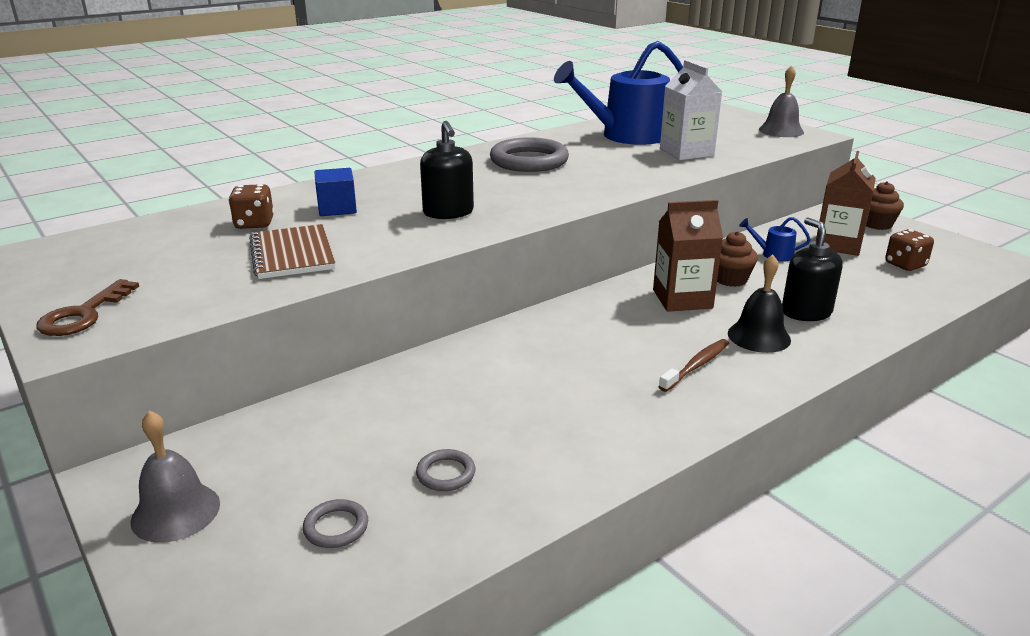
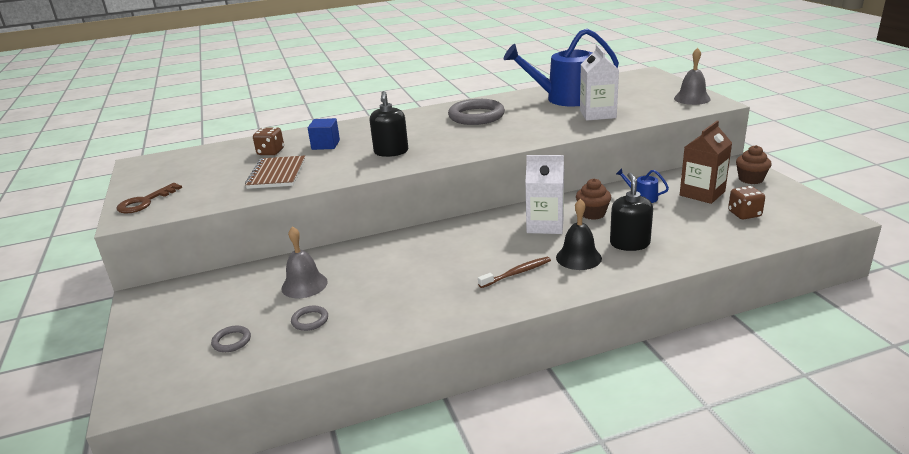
camera: 20 degrees right, 0 degrees up
(175, 512) = (158, 320): grey bell -> grey bell (304, 285)
(682, 299) = (545, 225): brown carton -> white carton

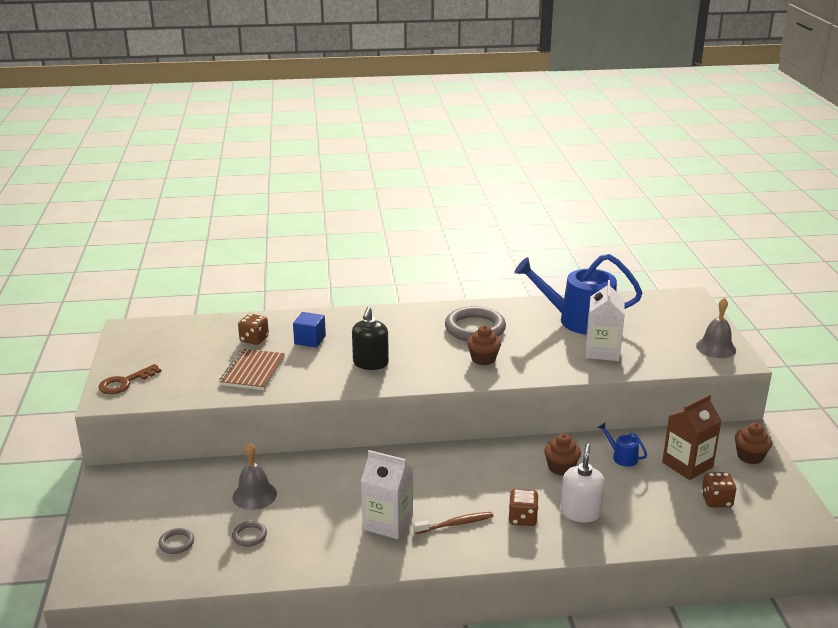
camera: 10 degrees right, 0 degrees up
(495, 134) = (483, 359): none -> brown cupcake
(545, 225) = (507, 472): white carton -> white carton (388, 522)
(578, 257) = (522, 518): black bell -> brown dice
(629, 243) = (580, 512): black soap dispenser -> white soap dispenser

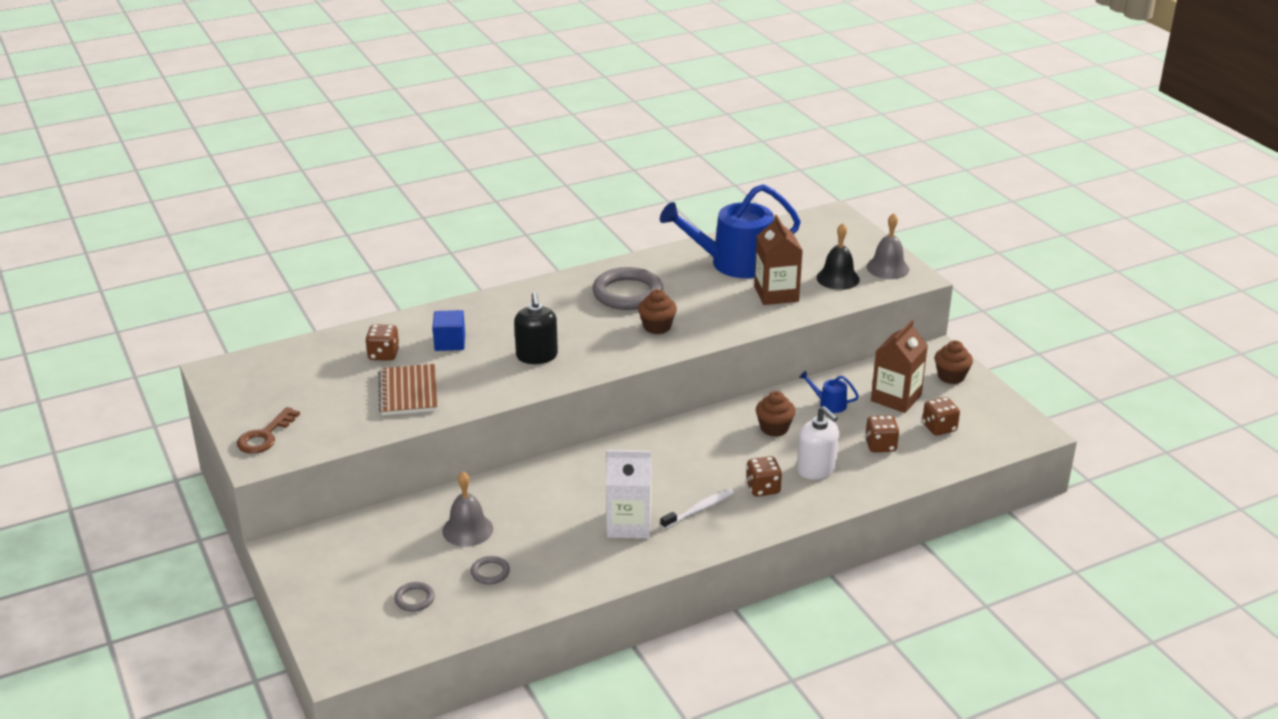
camera: 20 degrees left, 5 degrees up
(455, 524) = (699, 509): brown toothbrush -> white toothbrush
(580, 512) = (816, 469): white soap dispenser -> white soap dispenser turned 150 degrees clockwise
(602, 351) = (776, 294): white carton -> brown carton
(651, 504) = (880, 445): none -> brown dice
(665, 348) = (838, 278): none -> black bell

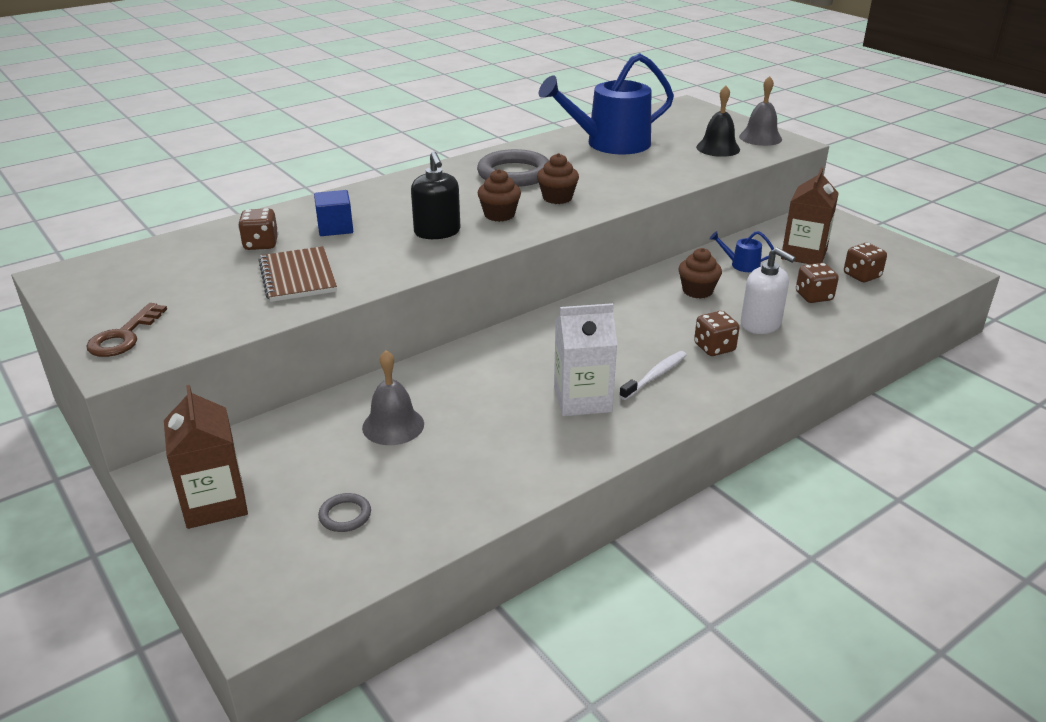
camera: 10 degrees left, 0 degrees up
(490, 572) = (434, 471): grey ring -> none
(776, 294) = (665, 163): brown carton -> brown carton (215, 503)
(951, 376) = (845, 232): brown cupcake -> brown cupcake (499, 215)

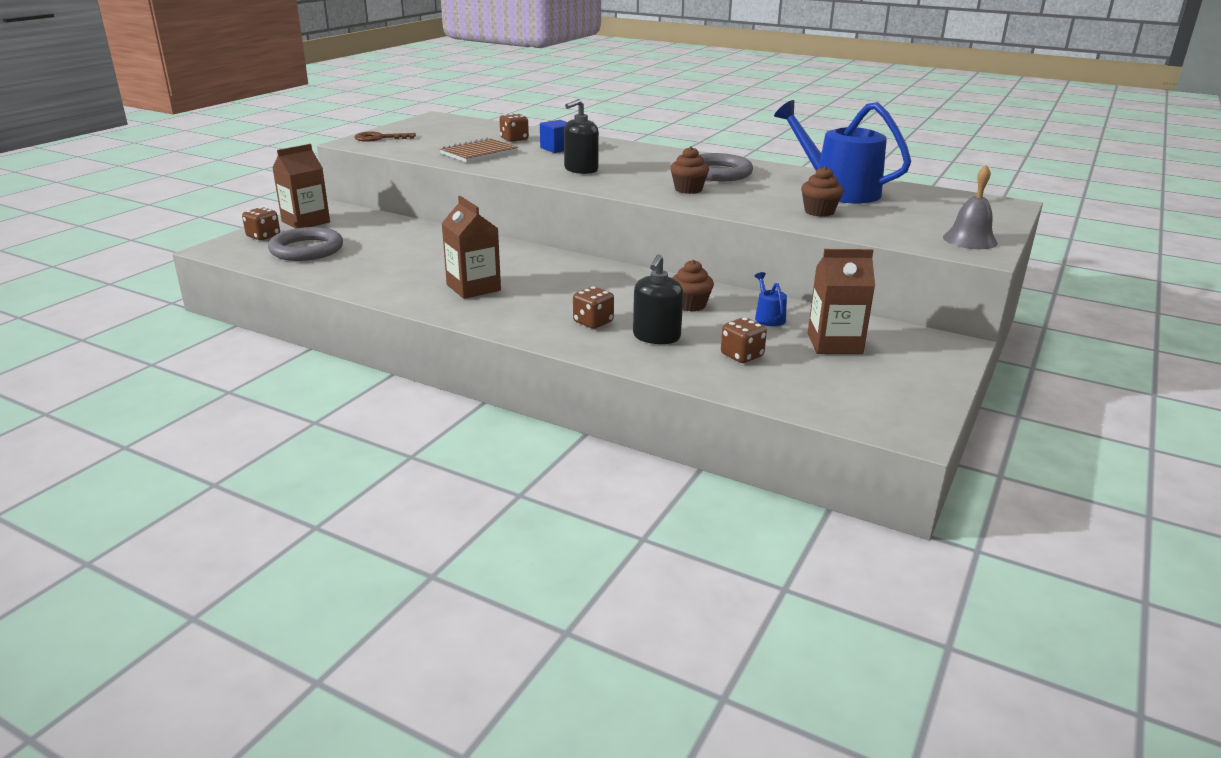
camera: 65 degrees right, 5 degrees down
(345, 515) = (306, 249): grey ring -> grey ring, size x2.17
(393, 425) = (403, 243): grey bell -> none
(499, 215) = (632, 179): brown cupcake -> brown cupcake (819, 212)
(582, 399) = (473, 287): white carton -> brown carton
(655, 376) = (527, 306): white toothbrush -> none
(718, 148) = (903, 226): black bell -> none
(761, 324) = (656, 337): white soap dispenser -> black soap dispenser
(861, 276) = (823, 377): brown dice -> brown dice (263, 236)

